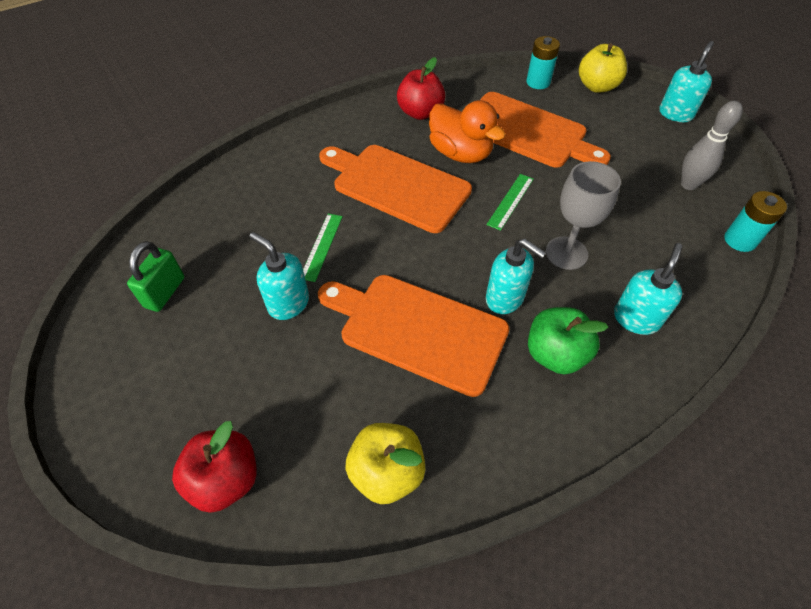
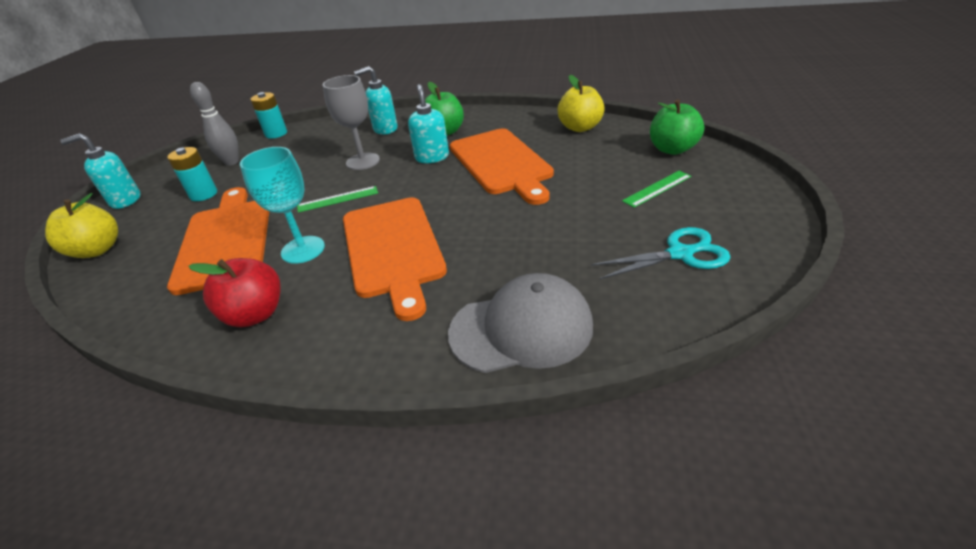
camera: 135 degrees left, 15 degrees down
(165, 292) = (680, 254): green padlock -> turquoise scissors
(225, 479) = (672, 149): red apple -> green apple
(250, 180) = (521, 329): none -> grey cap
(288, 303) = (573, 206): turquoise soap dispenser -> none
(321, 246) = (511, 231): green ruler -> green ruler (657, 188)
(460, 153) = (303, 250): orange duck -> turquoise goblet
(538, 82) = (112, 283): turquoise battery -> turquoise battery (203, 194)

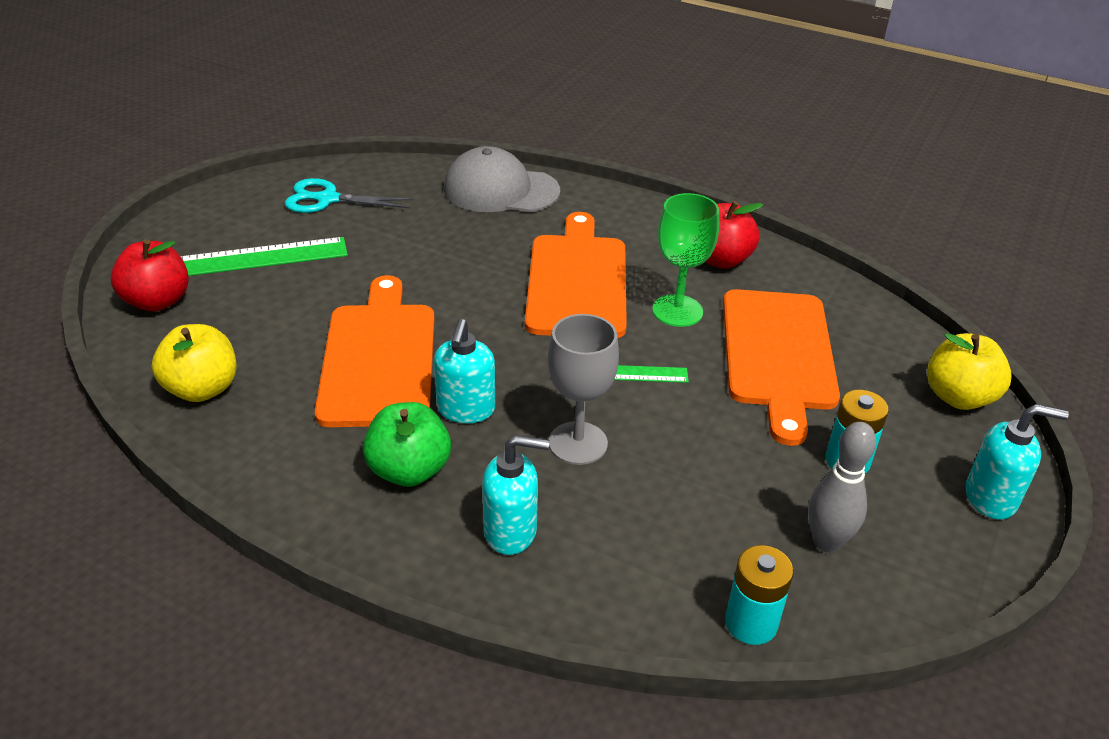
camera: 165 degrees left, 0 degrees up
(303, 250) = (677, 311): turquoise goblet -> green goblet
(657, 188) = (255, 258): green ruler -> green ruler, size x1.75
(672, 149) = (157, 301): green apple -> red apple

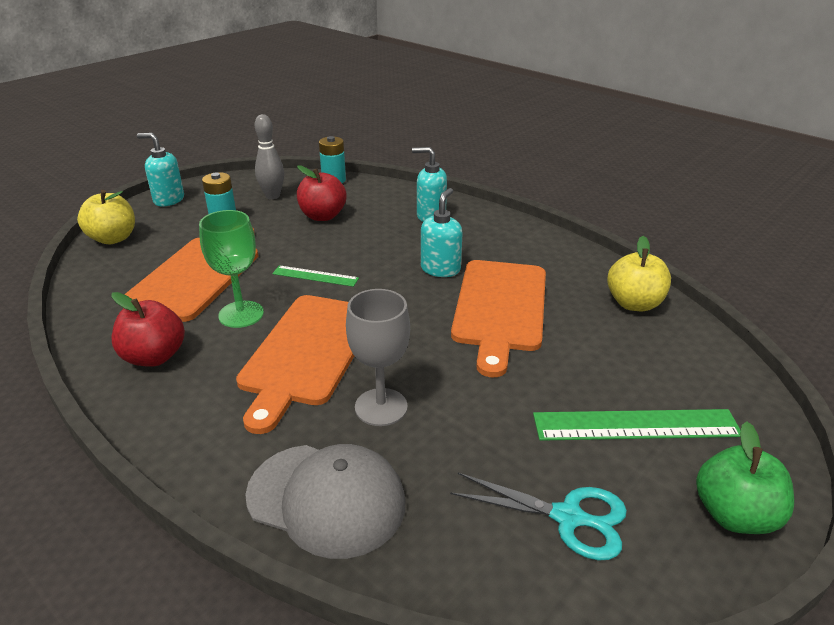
camera: 165 degrees left, 5 degrees down
(157, 301) = (715, 384): red apple -> red apple (322, 216)
(409, 470) = (482, 244): green apple -> green apple (734, 515)
(578, 443) = (375, 244): grey goblet -> grey goblet (381, 407)

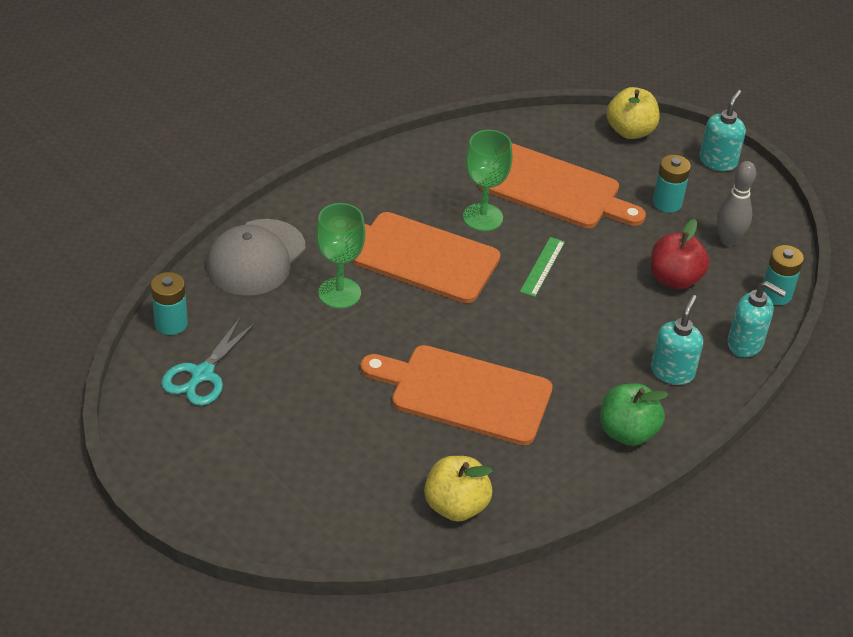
camera: 95 degrees right, 10 degrees up
(154, 357) = (430, 171): red apple -> none
(381, 407) = (339, 293): grey goblet -> green goblet
(440, 269) = (546, 361): turquoise soap dispenser -> turquoise soap dispenser (745, 344)
(486, 577) = (171, 323): none -> turquoise battery
(636, 425) = (278, 443): green ruler -> none
(734, 515) = (174, 468): green apple -> green apple (627, 432)

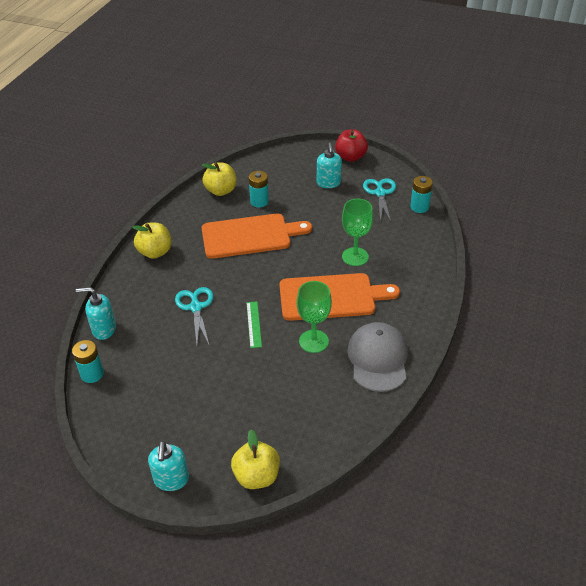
camera: 155 degrees right, 0 degrees up
(255, 258) = (416, 255): grey cap -> grey cap (378, 358)
(554, 189) = (282, 387): orange cutting board -> none
(607, 320) = (196, 307): none -> turquoise scissors
(627, 432) = (155, 252): green apple -> yellow apple
(667, 203) = (195, 415): turquoise battery -> turquoise battery (259, 201)
(672, 372) = (143, 293): turquoise soap dispenser -> turquoise soap dispenser (328, 183)
(674, 279) = (165, 354): red apple -> red apple (350, 157)
(728, 240) = (138, 403): grey bowling pin -> none

